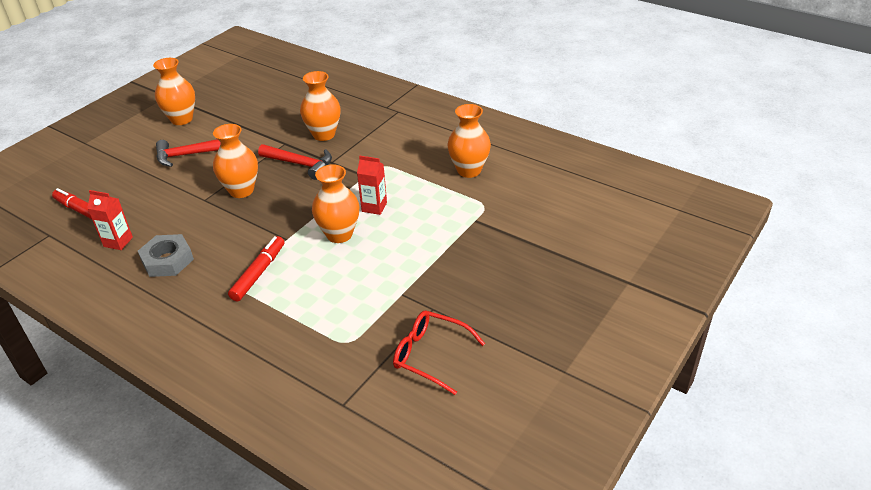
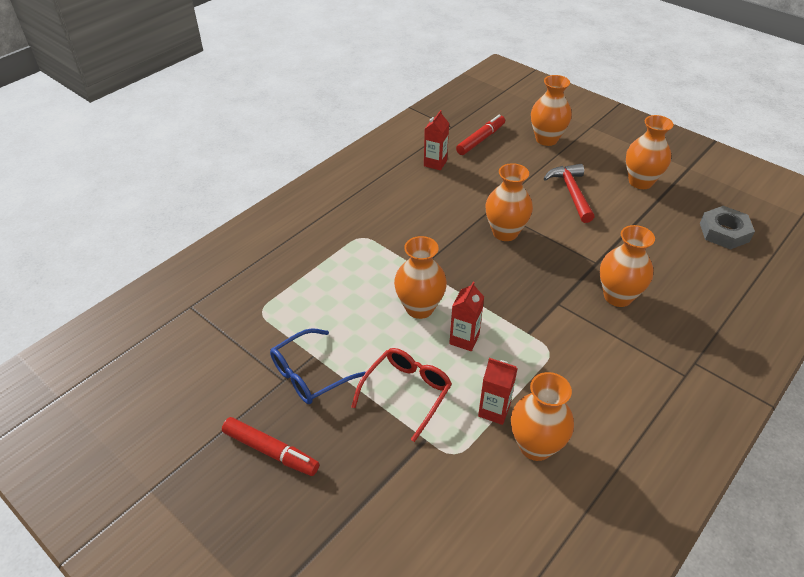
camera: 95 degrees right, 5 degrees up
(98, 169) = (546, 139): none -> orange vase
(167, 260) = (404, 193): grey nut -> grey nut (724, 232)
(258, 273) = (372, 250): red marker -> red marker (270, 451)
(300, 164) = (552, 276): red hammer -> none
(424, 292) = (309, 375): none -> blue glasses
(430, 355) = (220, 372): red glasses -> red glasses (407, 392)
(442, 189) = (494, 410): none -> red carton

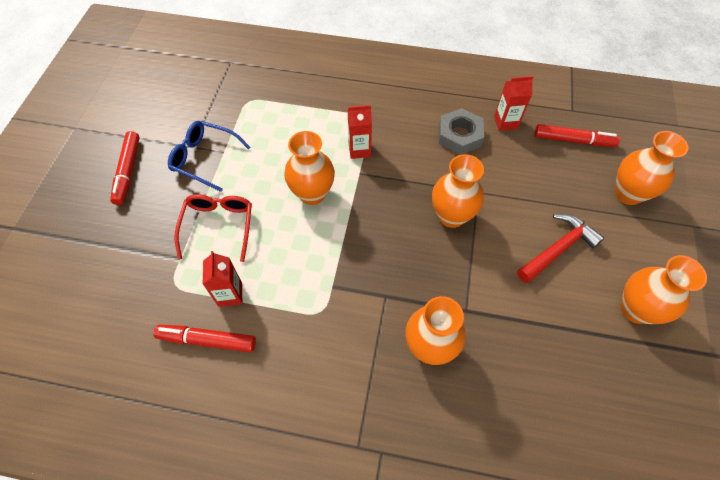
camera: 60 degrees right, 15 degrees up
(407, 392) = (218, 226): red glasses -> red glasses turned 90 degrees counterclockwise
(464, 339) = (296, 240): red carton -> red carton (359, 150)
(535, 446) = (208, 340): orange vase -> red marker
(724, 232) = (619, 430): grey nut -> grey nut (459, 135)

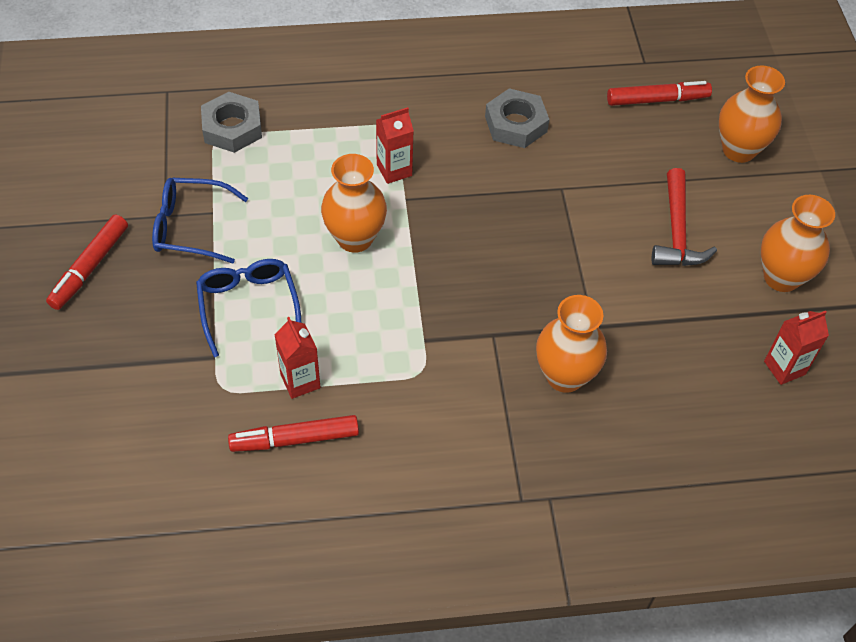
camera: 20 degrees left, 5 degrees down
(128, 171) = (90, 267): red marker -> red marker turned 45 degrees clockwise
(218, 226) = (248, 306): red glasses -> blue glasses
(261, 95) = (232, 128): none -> grey nut
(451, 216) = (539, 224): orange vase -> none
(505, 122) = (567, 95): red carton -> red carton (784, 368)
(558, 248) = (677, 232): red hammer -> red hammer turned 150 degrees clockwise

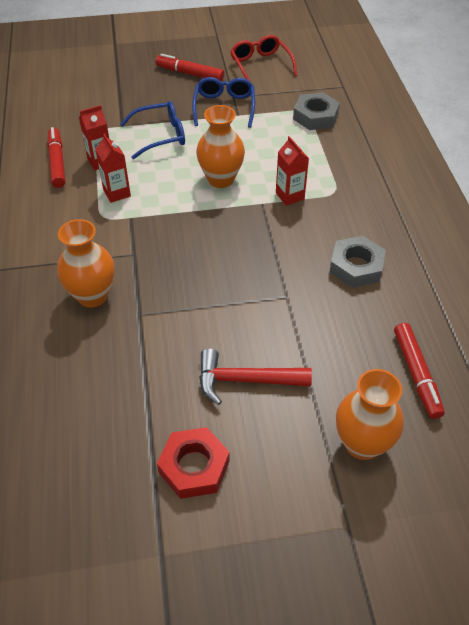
camera: 90 degrees right, 5 degrees down
(89, 177) = (260, 65): none -> red glasses
(781, 277) = (194, 466): orange vase -> red nut
(784, 368) = (87, 457): red carton -> red carton (117, 193)

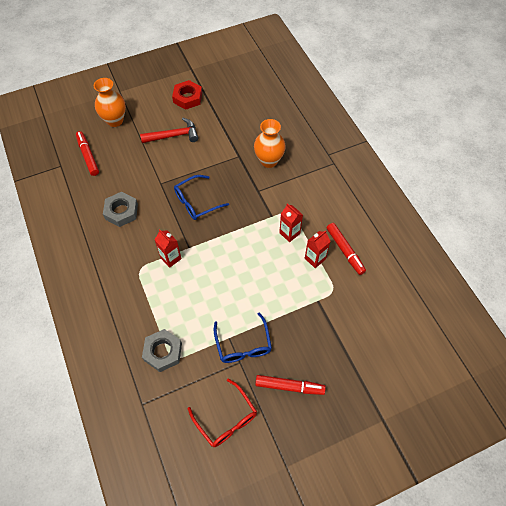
camera: 165 degrees right, 10 degrees up
(161, 136) = (282, 296): blue glasses -> blue glasses (196, 202)
(221, 179) = (223, 262): orange vase -> none

